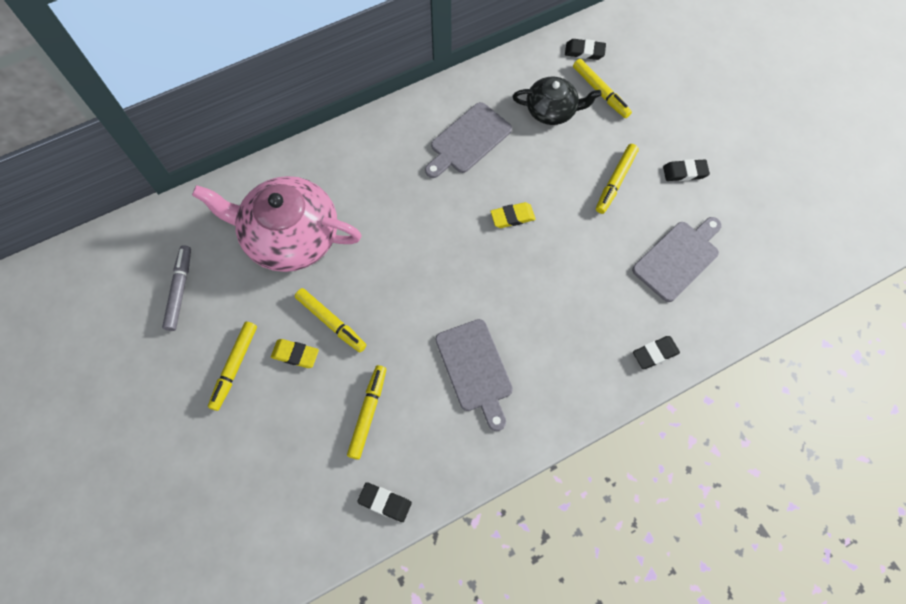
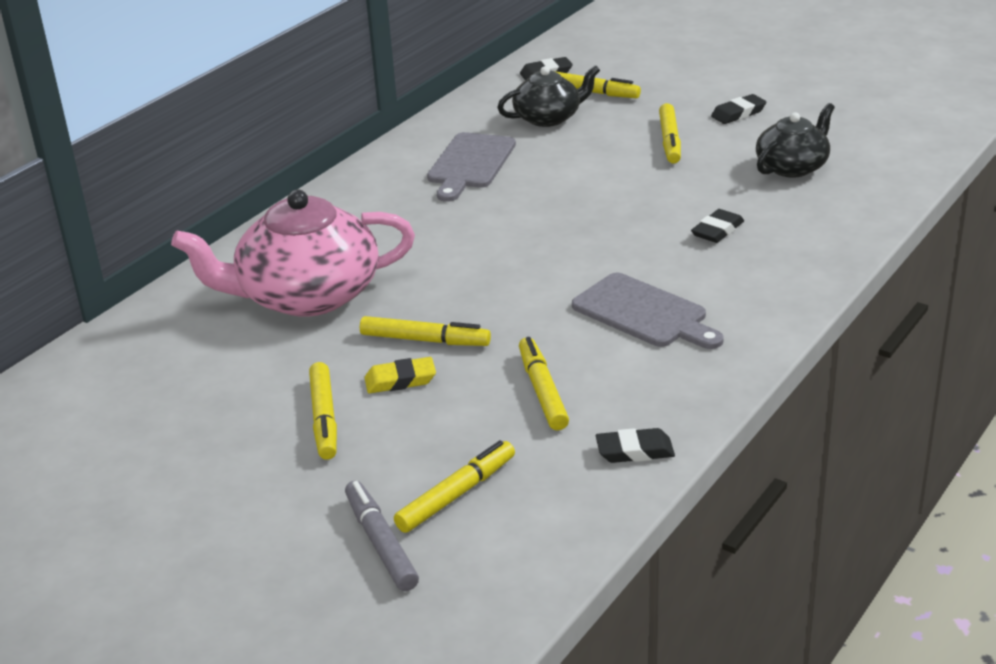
camera: 25 degrees left, 35 degrees down
(180, 290) = (187, 385): grey marker -> grey marker (380, 543)
(265, 482) = (456, 494): none -> yellow marker
(512, 217) = (577, 197): yellow eraser -> none
(655, 353) = (838, 234): black eraser -> black eraser (717, 230)
(678, 258) = (792, 167): grey cutting board -> black teapot

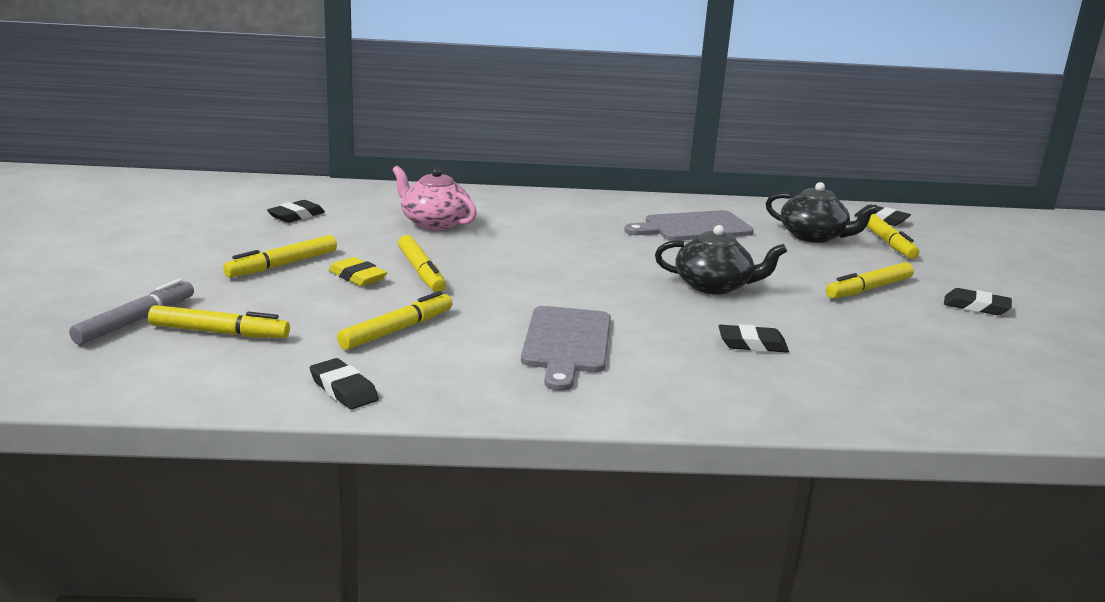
camera: 50 degrees right, 10 degrees down
(190, 375) = (296, 216): none -> black eraser
(307, 295) = (434, 223): pink teapot -> pink teapot, size x0.57
(792, 167) = (929, 354): black teapot -> black teapot (714, 286)

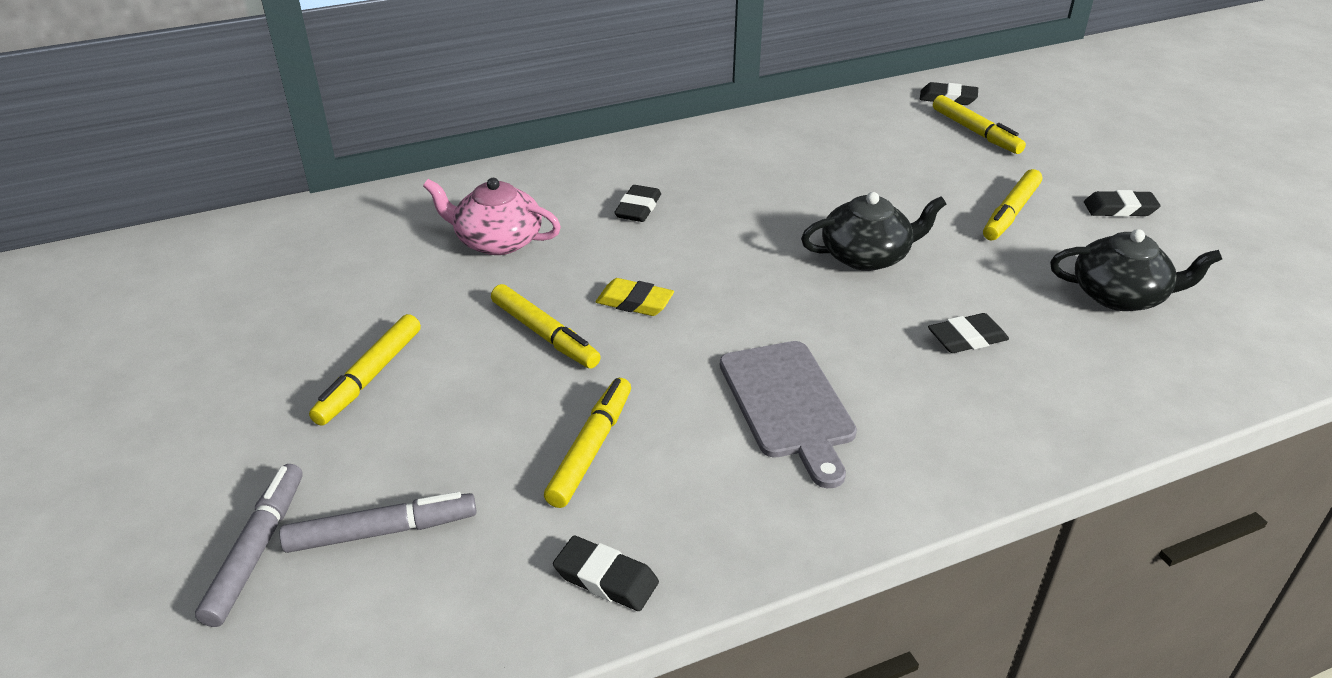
camera: 20 degrees left, 15 degrees up
(219, 332) = (382, 531): yellow marker -> grey marker
(296, 216) = (321, 279): black eraser -> black eraser (638, 208)
(357, 277) = (476, 368): yellow eraser -> yellow eraser (635, 302)
(693, 227) = (780, 165): grey cutting board -> none
(813, 236) = (905, 144): black teapot -> black teapot (1120, 296)

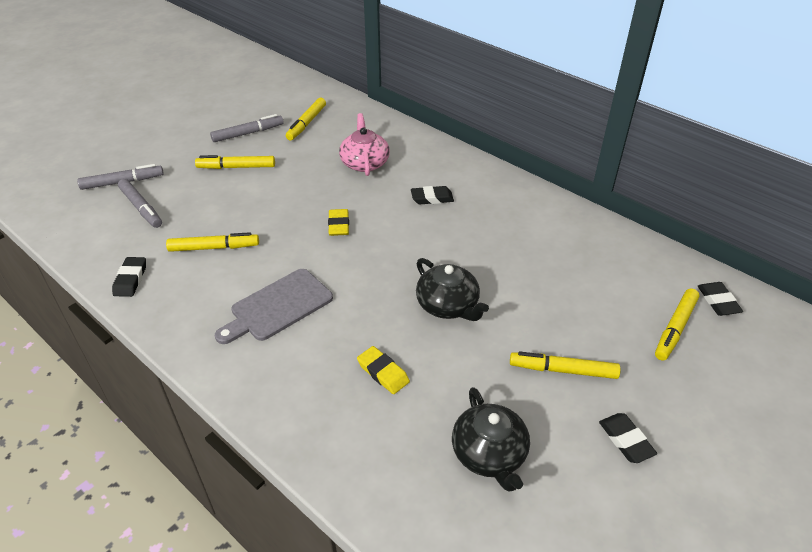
camera: 65 degrees right, 5 degrees up
(271, 341) = (248, 133): none -> grey marker
(545, 334) = (294, 205): yellow marker -> yellow marker (307, 123)
(967, 338) = (383, 373): black eraser -> yellow eraser

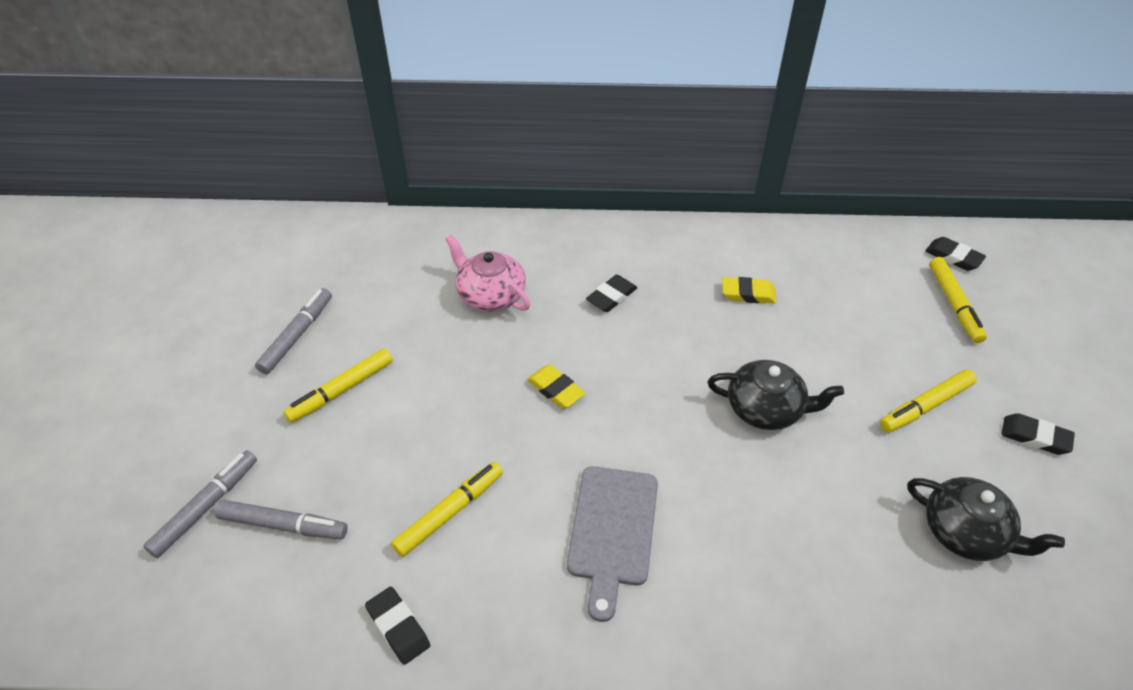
camera: 40 degrees left, 5 degrees up
(307, 123) = (357, 280): yellow marker -> none
(383, 373) = (796, 524): yellow eraser -> yellow eraser (748, 294)

